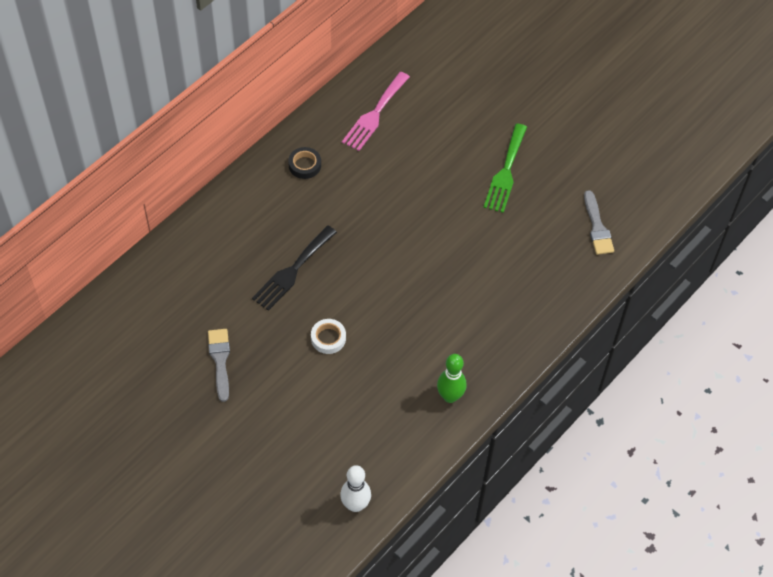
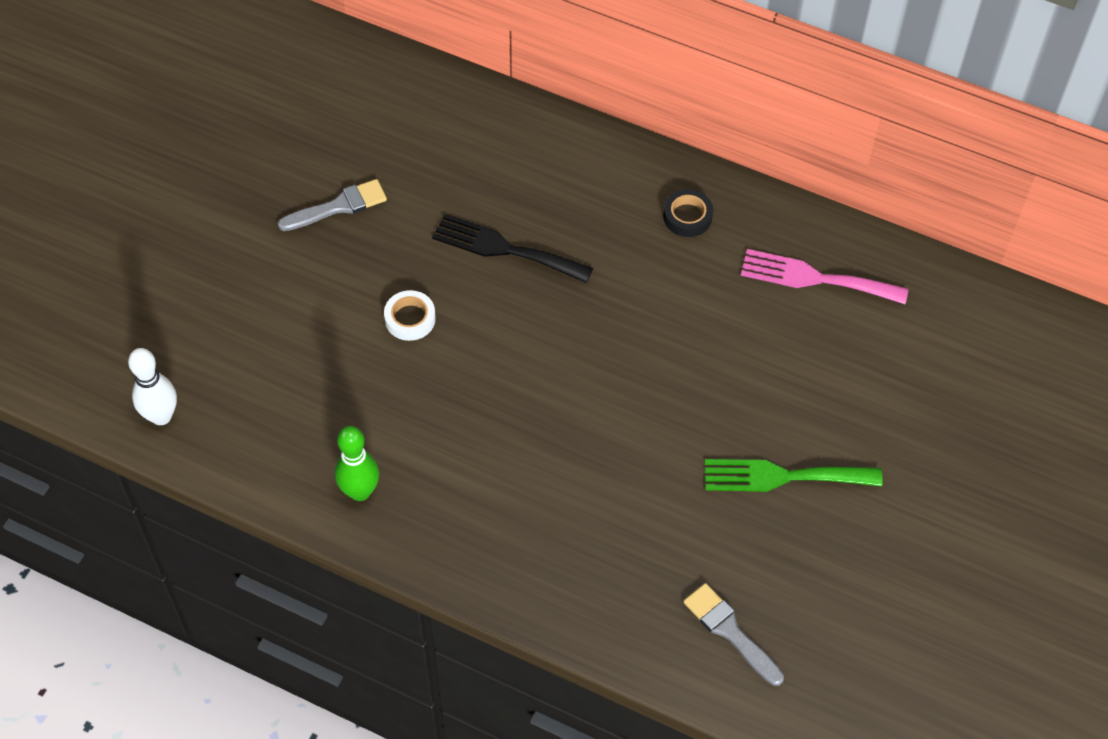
camera: 75 degrees right, 0 degrees up
(597, 227) = (730, 631): grey brush -> grey brush turned 75 degrees clockwise

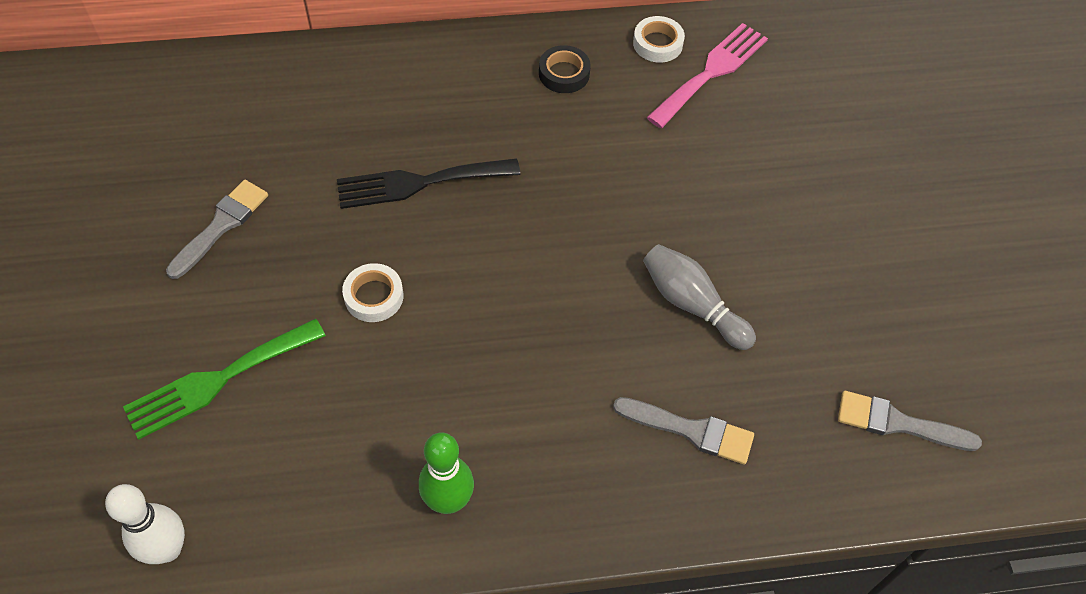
camera: 35 degrees left, 0 degrees up
(567, 544) = (691, 430): none -> grey brush
(642, 456) = (692, 304): none -> grey bowling pin
(783, 476) = (824, 254): green fork -> green fork (218, 380)
(789, 230) = (657, 44): none -> white tape
(815, 278) = (711, 72): pink fork -> pink fork turned 150 degrees clockwise

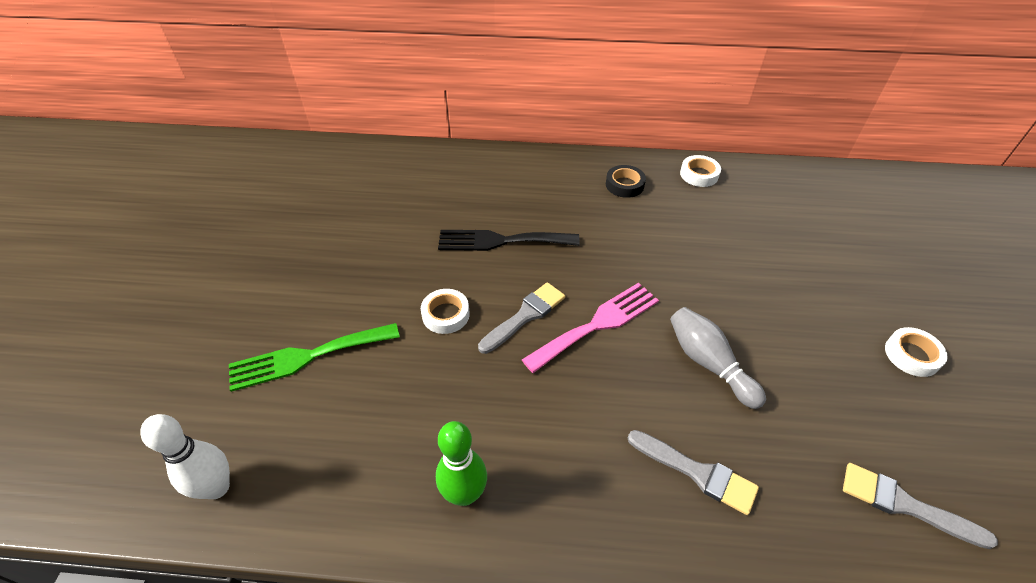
camera: 15 degrees right, 10 degrees down
(221, 225) = (348, 248): grey brush -> grey brush (525, 316)
(711, 72) = (739, 197): pink fork -> pink fork (597, 324)
(910, 256) = (912, 355): none -> white tape

